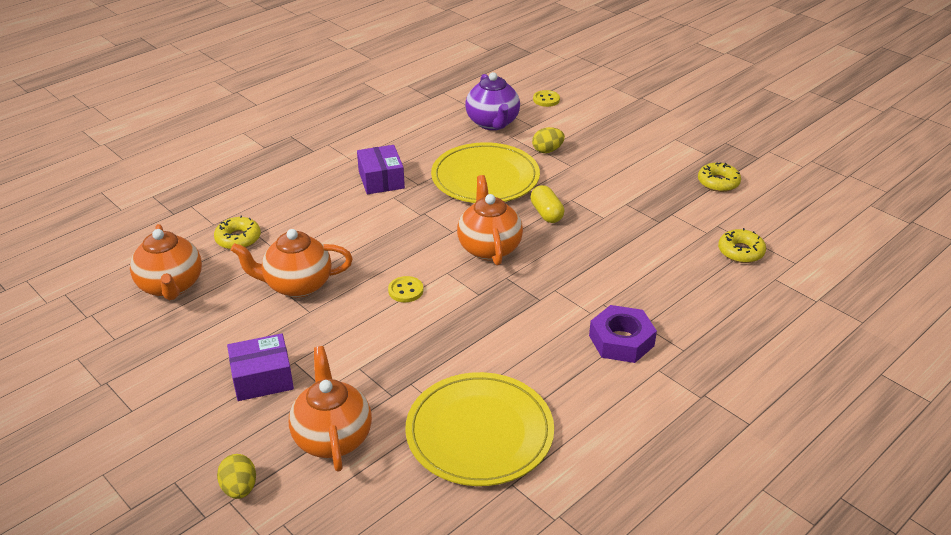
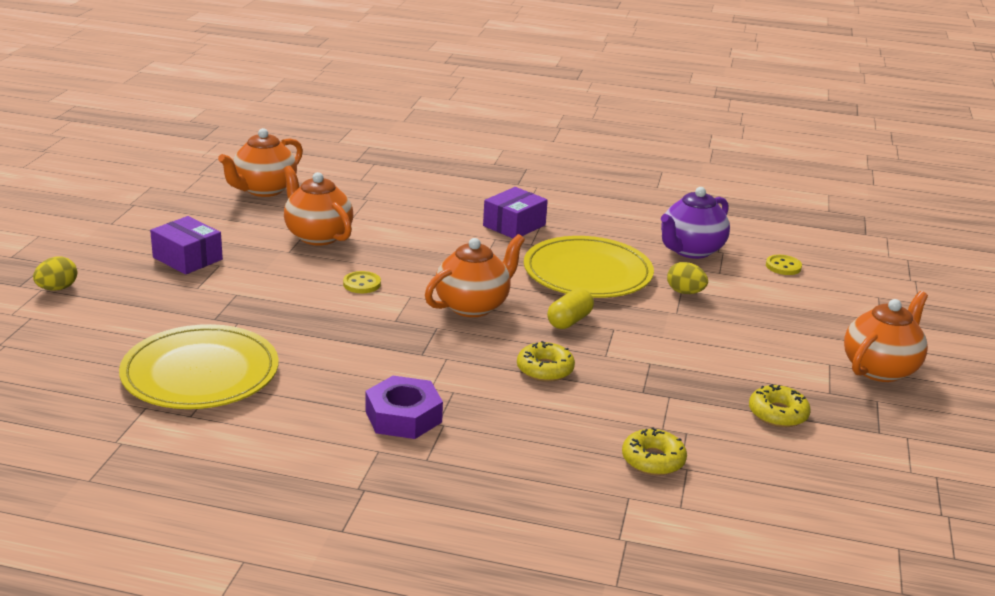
camera: 55 degrees right, 10 degrees down
(238, 239) = (352, 194): yellow donut -> yellow donut (545, 369)
(332, 437) = (141, 308): orange teapot -> orange teapot (880, 369)

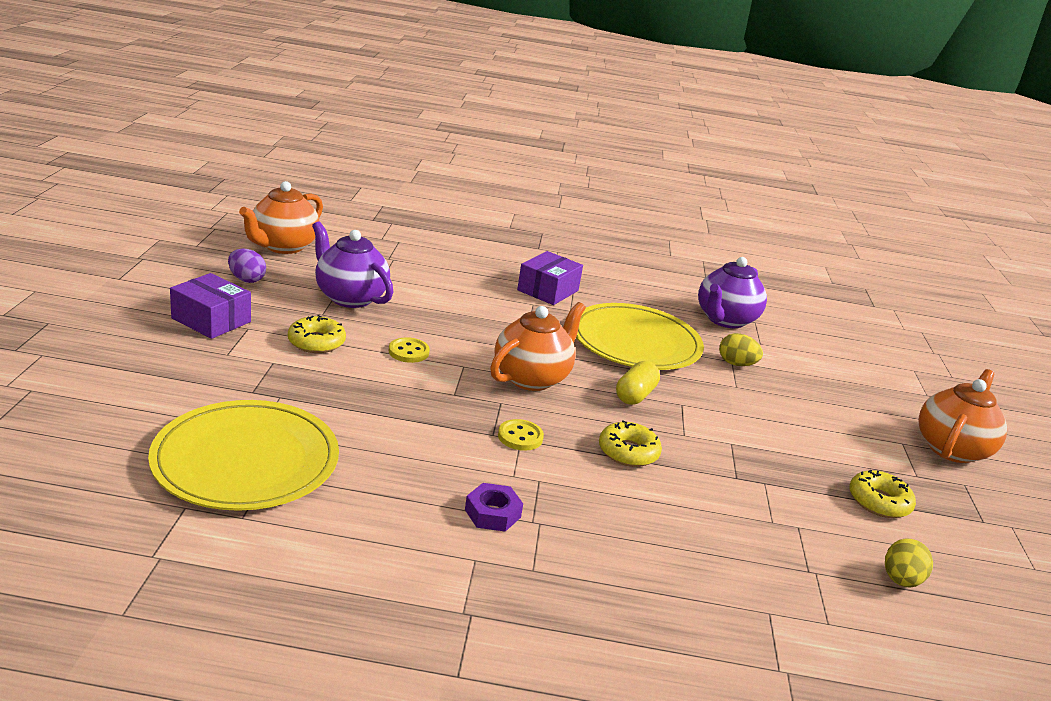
camera: 10 degrees left, 0 degrees up
(57, 288) = (61, 354): yellow egg -> yellow egg (900, 580)
(225, 221) = (246, 279): none -> purple egg
(318, 236) = (350, 297): orange teapot -> purple teapot
(403, 416) = (492, 513): purple nut -> purple nut, size x0.63
(653, 460) = (777, 562): yellow donut -> yellow donut (316, 342)
(783, 266) = (816, 338): yellow button -> yellow button (520, 437)

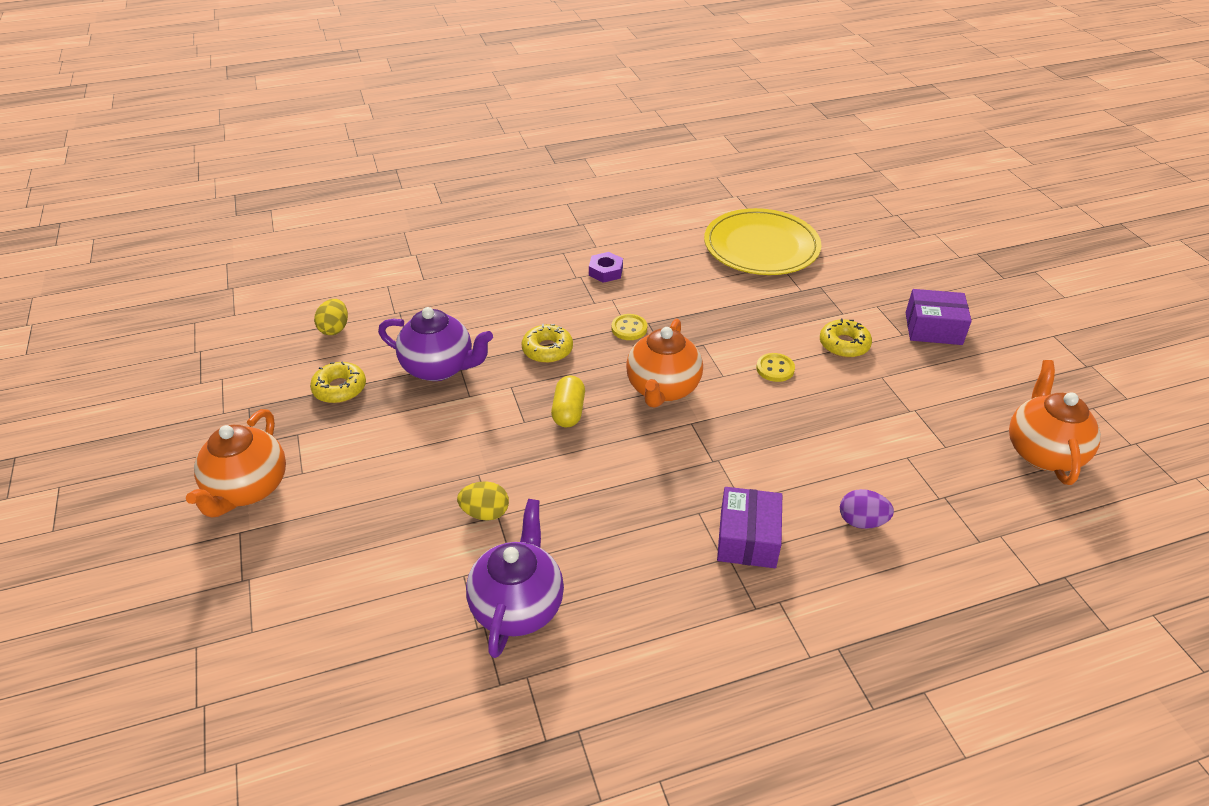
camera: 160 degrees right, 15 degrees up
(246, 279) = (987, 385): purple egg -> purple egg (861, 521)
(350, 297) = (891, 409): purple teapot -> purple teapot (439, 368)
(635, 342) = (603, 492): yellow plate -> none

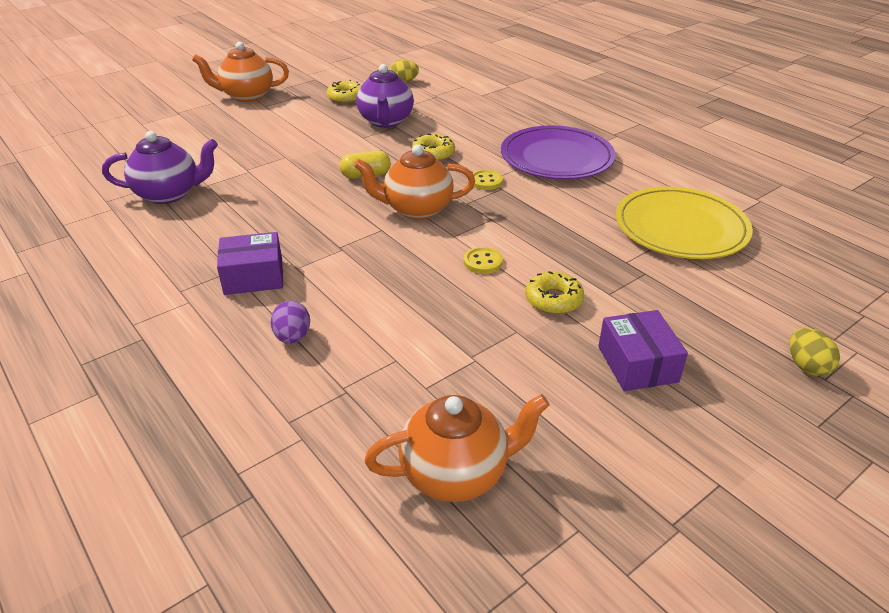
camera: 70 degrees right, 5 degrees down
(485, 513) = (249, 166): yellow egg -> yellow egg (806, 366)
(605, 271) = (556, 157): purple nut -> purple plate

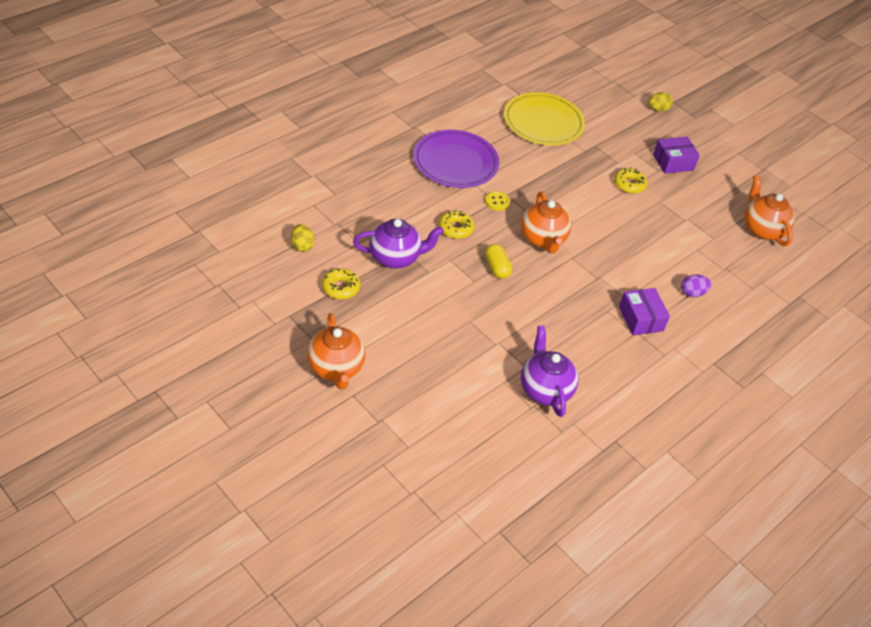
camera: 100 degrees left, 10 degrees up
(483, 262) = (599, 210): yellow button -> none

